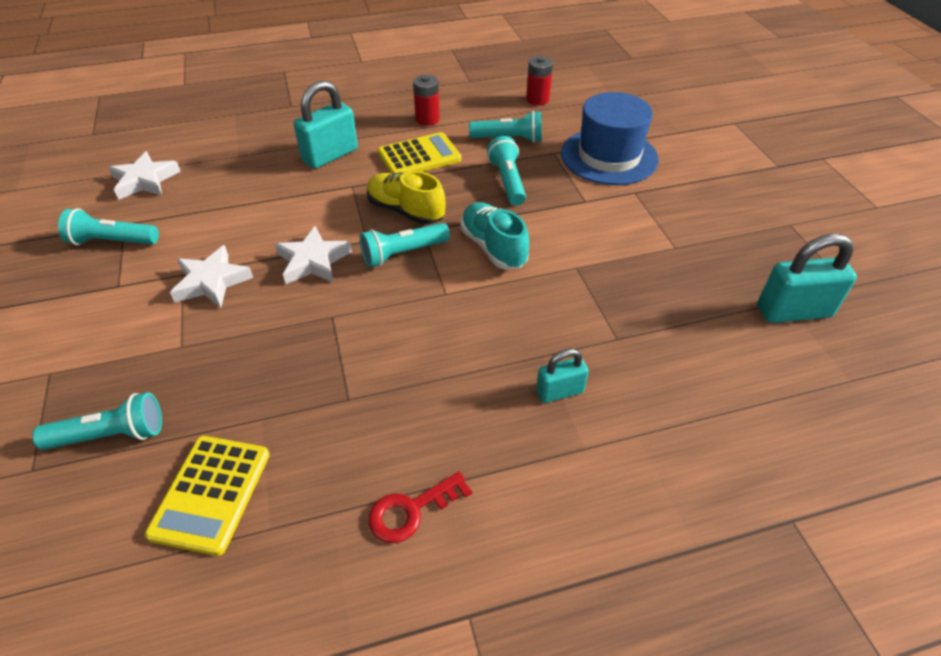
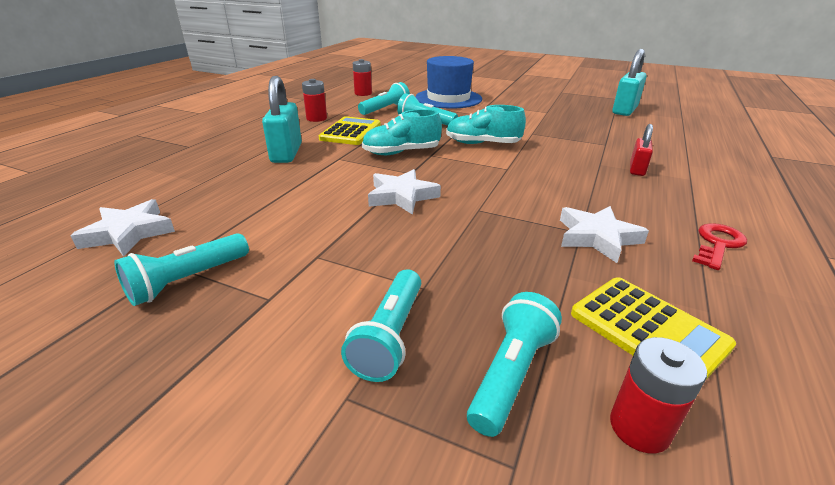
camera: 50 degrees left, 15 degrees down
(93, 519) = (639, 427): none -> red battery
(212, 282) = (355, 244): white star -> white star (597, 237)
(403, 253) = (445, 167): turquoise flashlight -> turquoise flashlight (389, 336)
(405, 211) = (401, 152): yellow shoe -> turquoise shoe
(411, 510) = (717, 244): red key -> red key turned 150 degrees counterclockwise
(559, 391) = (637, 169): turquoise padlock -> red padlock

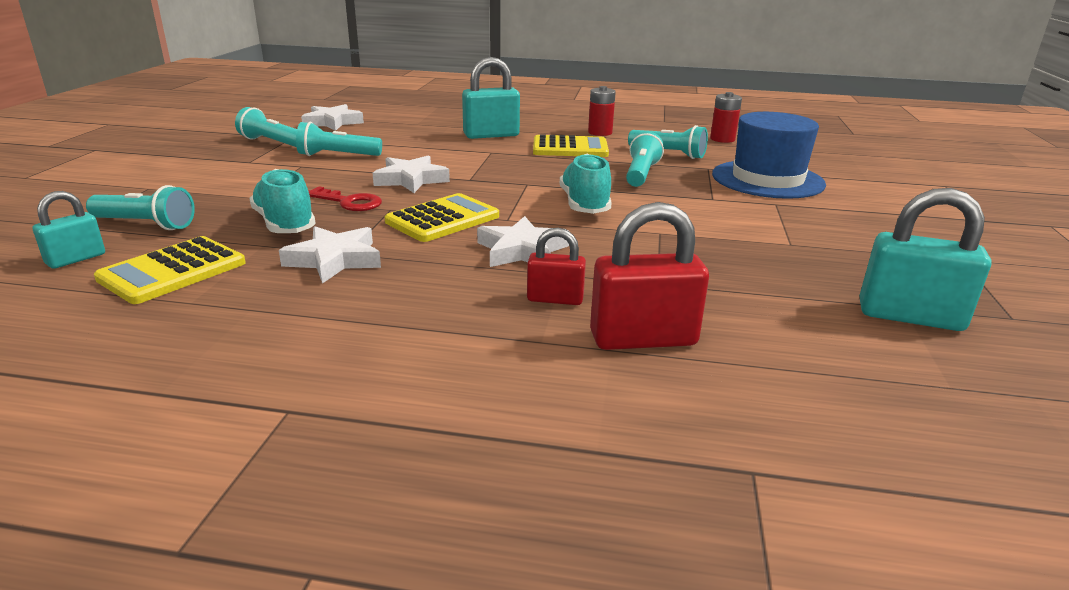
camera: 75 degrees right, 5 degrees down
(389, 336) = (198, 192): turquoise flashlight -> turquoise flashlight (337, 156)
(401, 152) = (523, 171): turquoise shoe -> turquoise shoe (285, 224)
(506, 190) = (442, 219): none -> yellow calculator
(566, 170) = (522, 250): none -> white star
(639, 427) = (76, 259): red battery -> turquoise padlock
(674, 156) = (643, 339): none -> red padlock
(717, 244) = (320, 328): red key -> red key (349, 202)

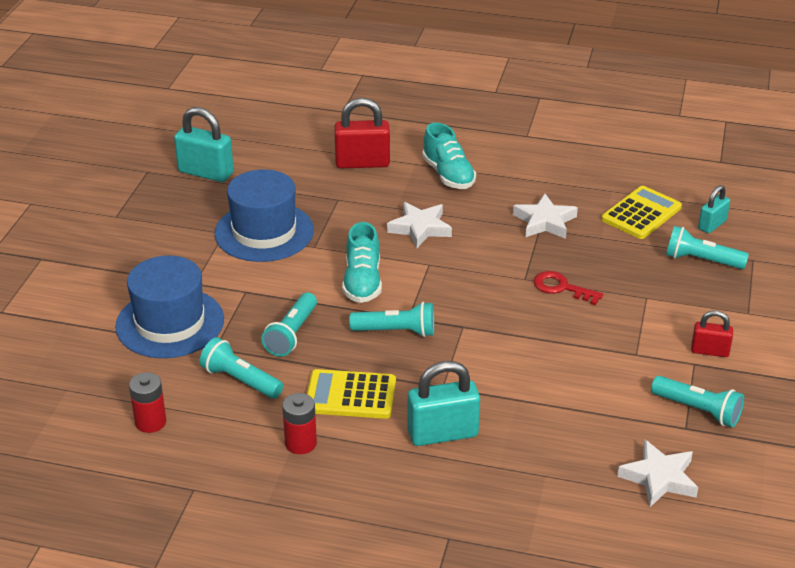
camera: 175 degrees left, 10 degrees up
(285, 224) = (598, 259): turquoise shoe -> turquoise shoe (448, 175)
(337, 156) = (609, 376): turquoise flashlight -> turquoise flashlight (396, 331)
(411, 180) = (518, 324): white star -> none
(442, 219) = (480, 264): yellow calculator -> none
(555, 299) = (404, 188): red padlock -> red padlock (709, 351)
(737, 244) = (264, 232): none -> blue hat

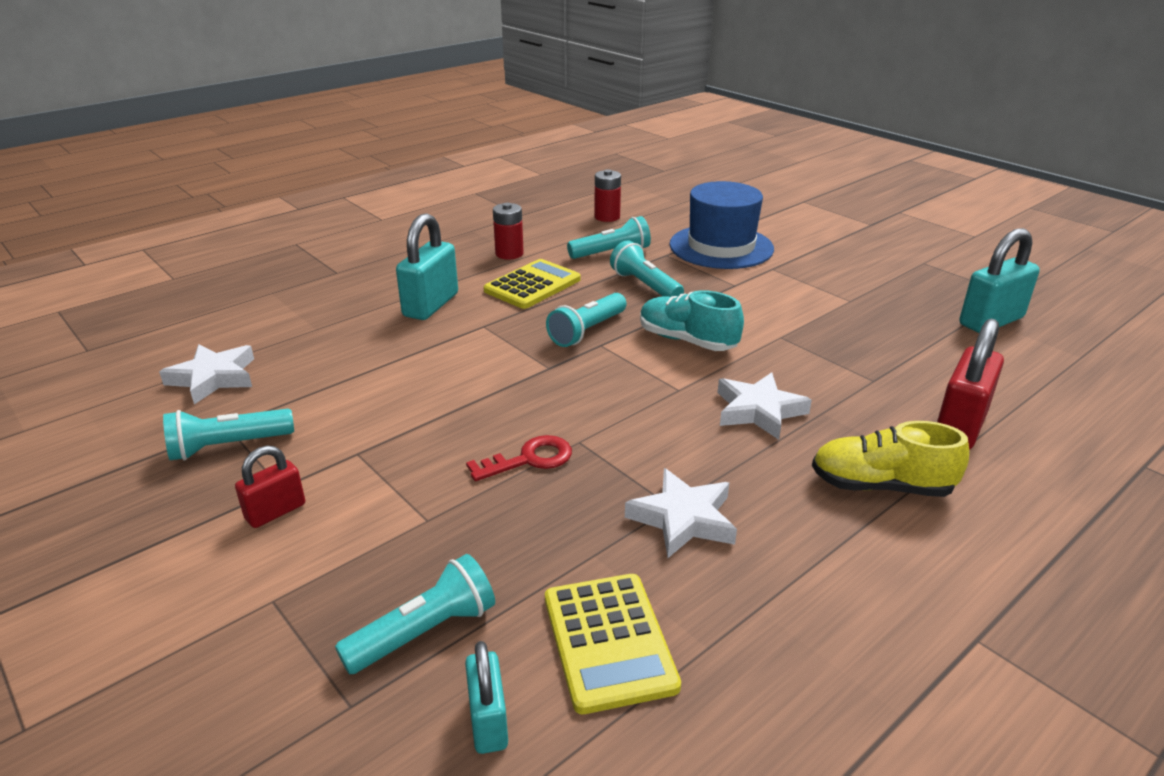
camera: 125 degrees right, 5 degrees down
(264, 232) = (834, 319): blue hat -> none
(448, 175) = (881, 486): turquoise shoe -> yellow shoe

